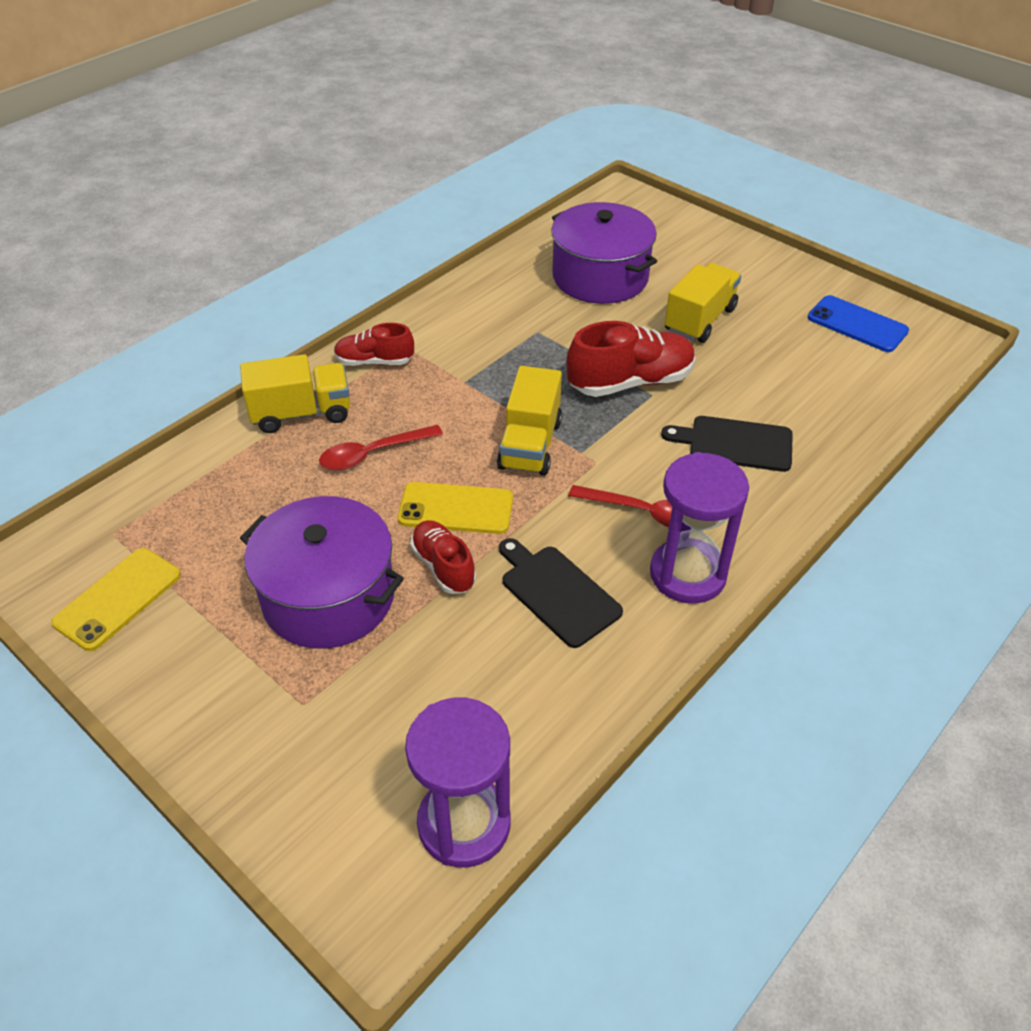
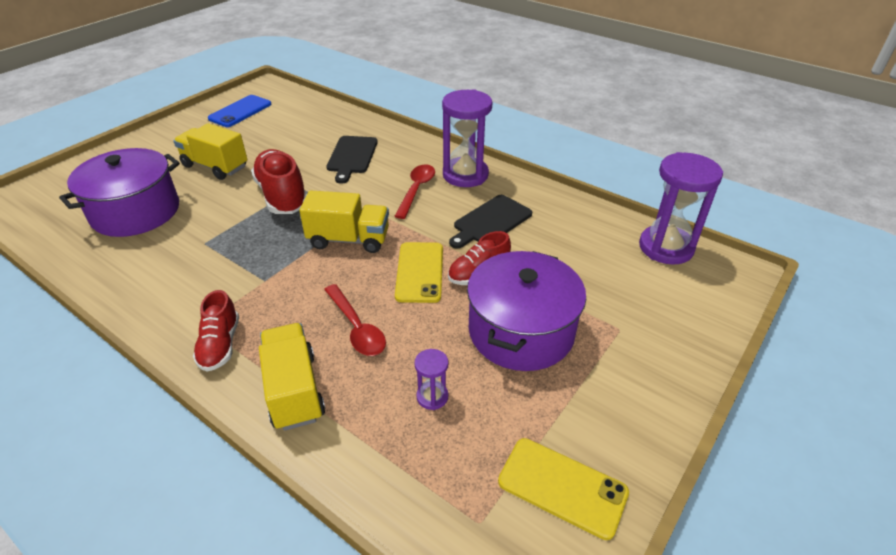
camera: 95 degrees left, 5 degrees down
(259, 510) = (432, 397): none -> purple hourglass

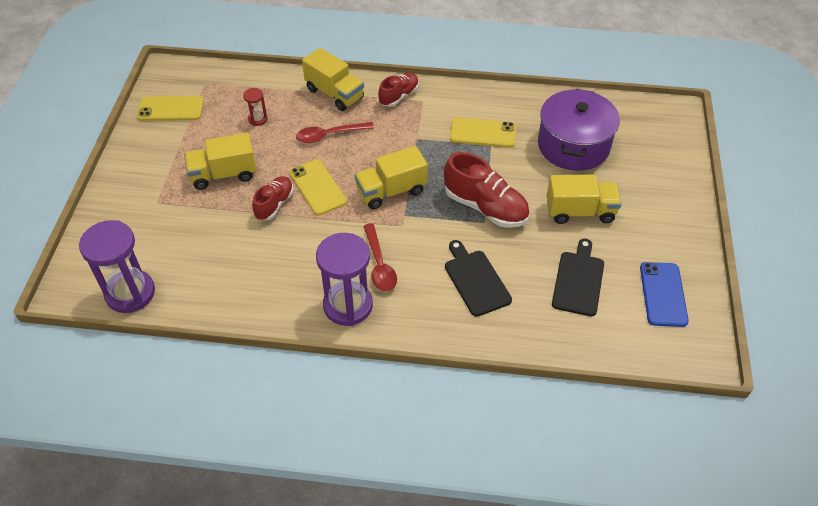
camera: 150 degrees right, 10 degrees up
(194, 257) = (483, 133): none -> yellow phone
(220, 345) = (399, 96): red shoe -> red shoe turned 75 degrees clockwise
(357, 328) = (329, 135): red spoon -> red spoon turned 45 degrees counterclockwise
(432, 397) = (257, 119): purple hourglass -> red hourglass
(490, 221) = (291, 257): black cutting board -> black cutting board (578, 280)
(521, 331) = (223, 174): purple pot -> yellow truck

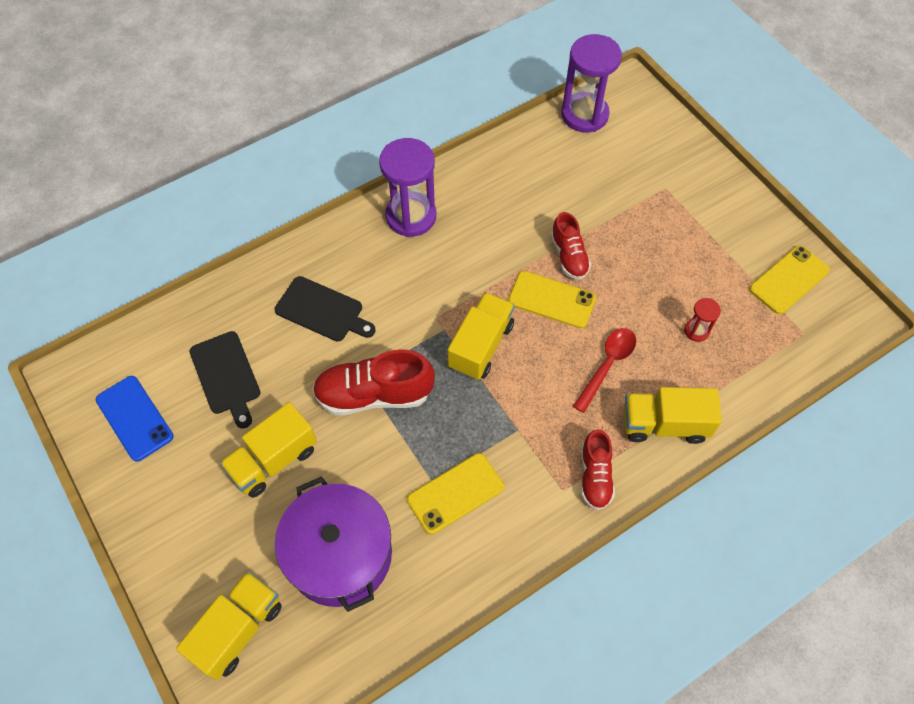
camera: 140 degrees right, 10 degrees up
(223, 174) = (648, 251): yellow truck -> yellow truck (238, 629)
(379, 264) = (419, 266): red spoon -> none

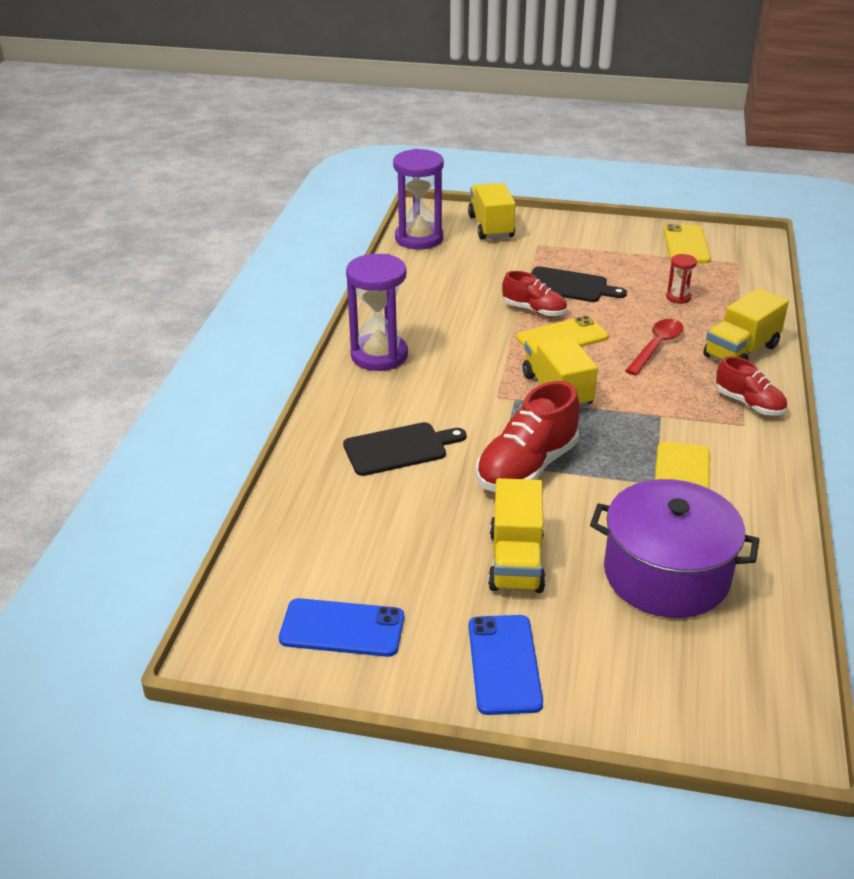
camera: 45 degrees left, 25 degrees down
(176, 523) = (504, 664): none -> blue phone
(226, 376) = (383, 541): black cutting board -> black cutting board (569, 286)
(238, 629) = (674, 685): yellow truck -> yellow truck (491, 227)
(607, 365) = (656, 346): red spoon -> red spoon turned 45 degrees clockwise

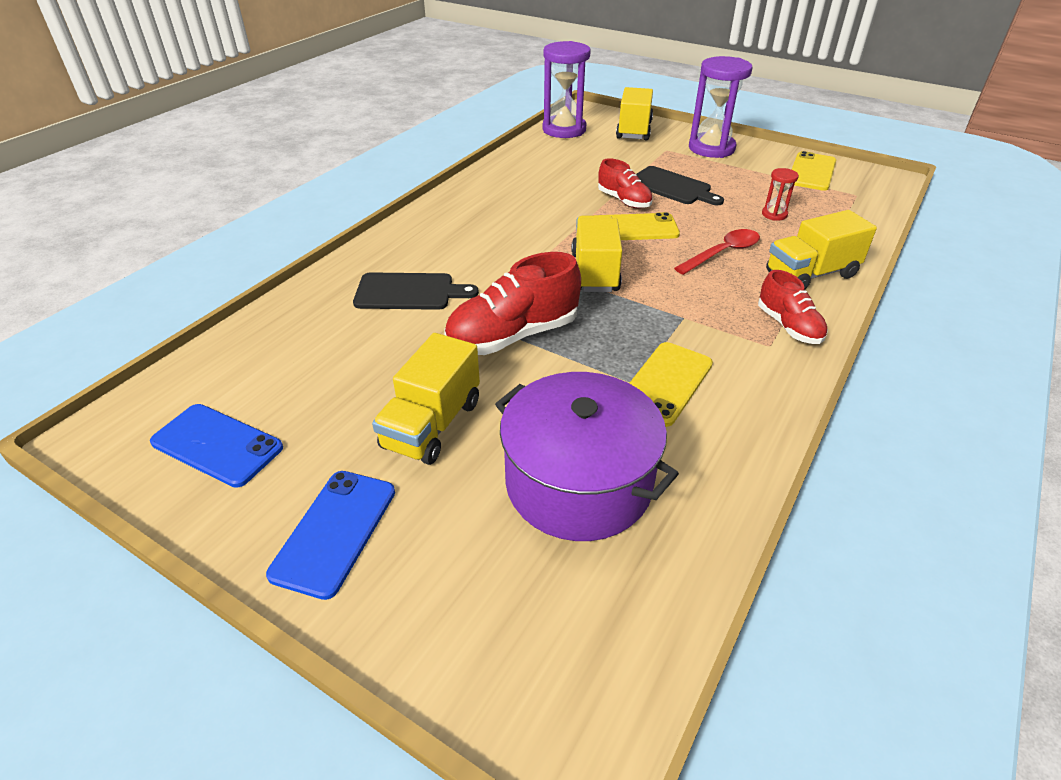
camera: 20 degrees right, 5 degrees up
(379, 355) = (456, 212): purple hourglass -> purple hourglass (711, 148)

